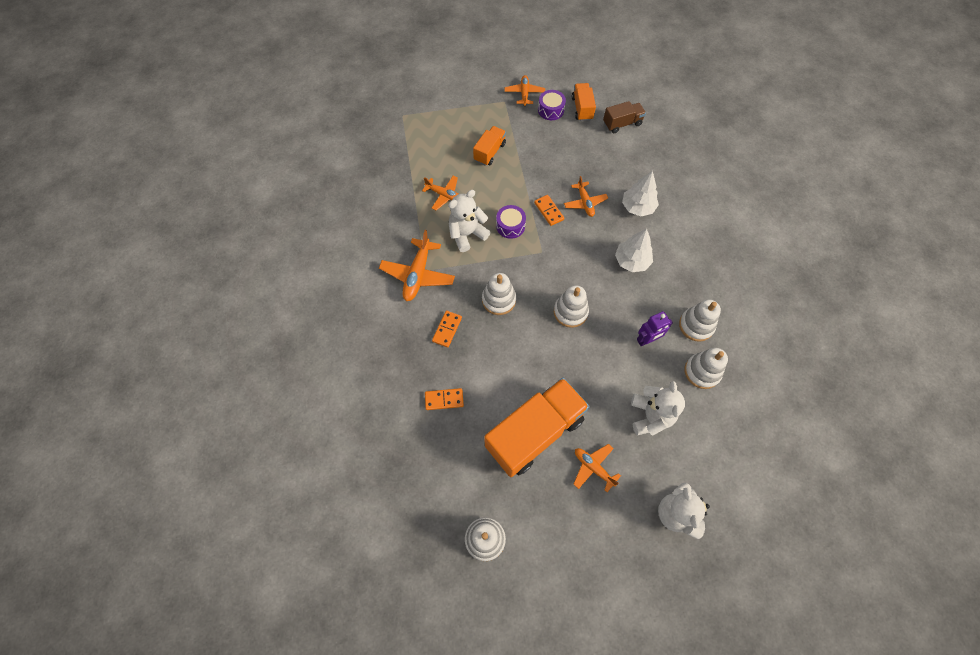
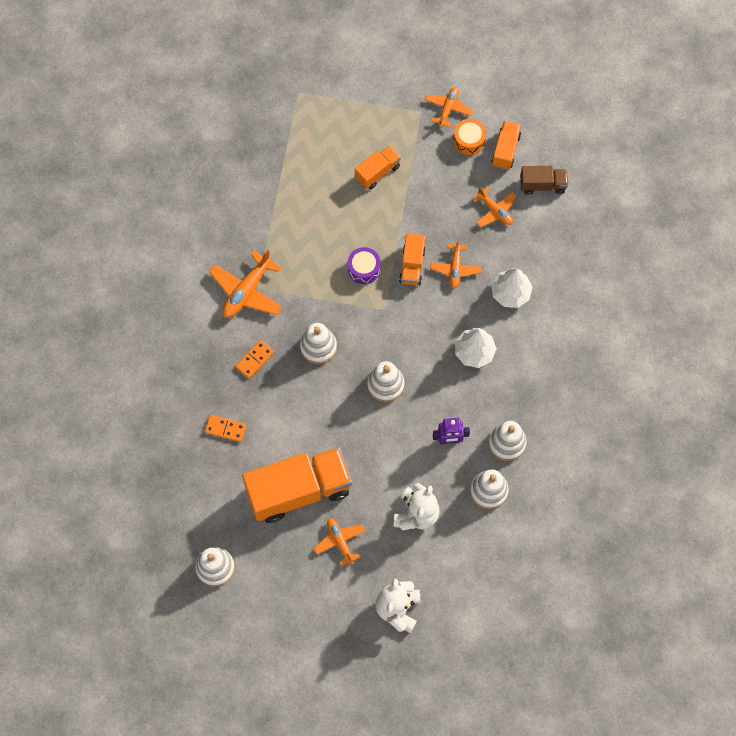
camera: 20 degrees right, 5 degrees up
(444, 195) = (307, 209): orange plane -> orange plane (495, 211)
(467, 234) = (314, 263): white teddy bear -> none
(549, 211) = (412, 265): orange domino -> orange truck
(551, 110) = (469, 140): purple drum -> orange drum

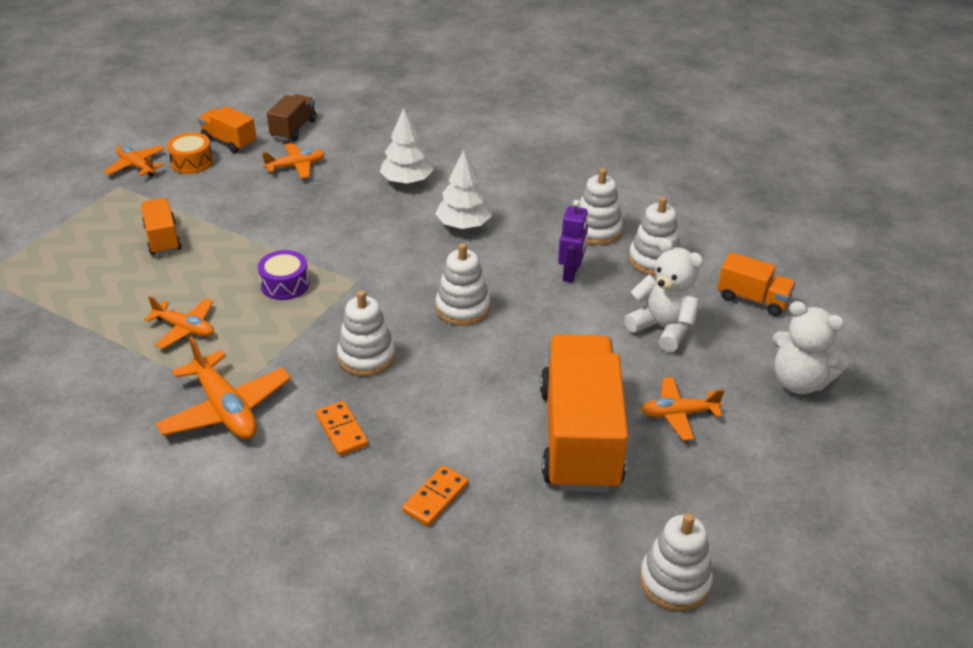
camera: 70 degrees left, 30 degrees down
(412, 265) = (313, 243): orange truck -> orange truck (752, 299)
(455, 268) = (345, 212): orange plane -> orange plane (184, 328)

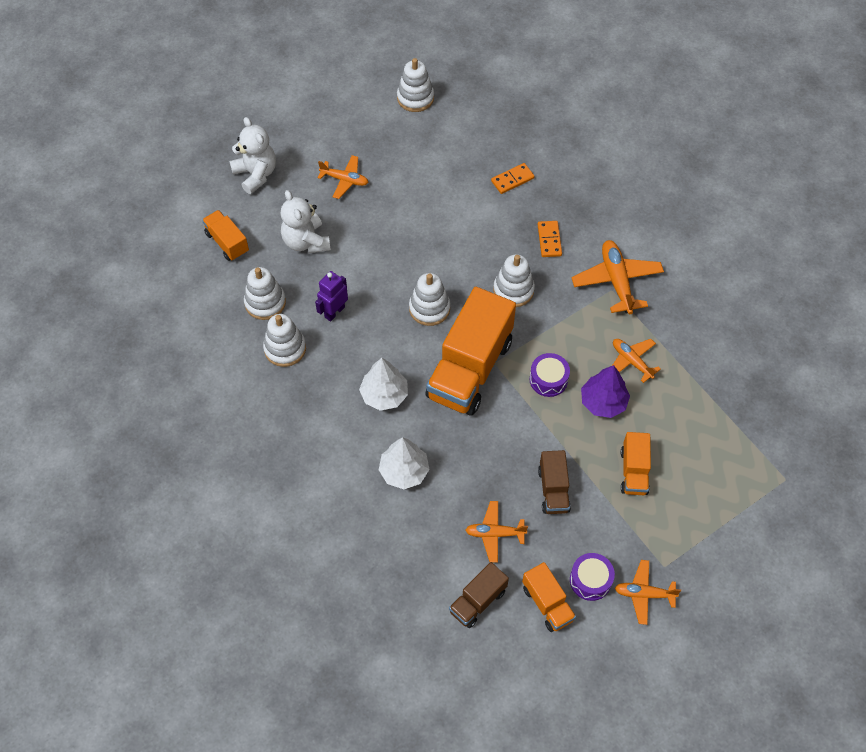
camera: 155 degrees left, 20 degrees up
(137, 166) = (644, 594): orange plane -> orange plane turned 120 degrees clockwise
(192, 162) = (590, 580): orange drum -> purple drum
(212, 283) = (603, 402): none -> purple tree
(248, 205) = (553, 490): none -> brown truck
(579, 437) = (412, 186): orange truck -> orange truck (469, 369)

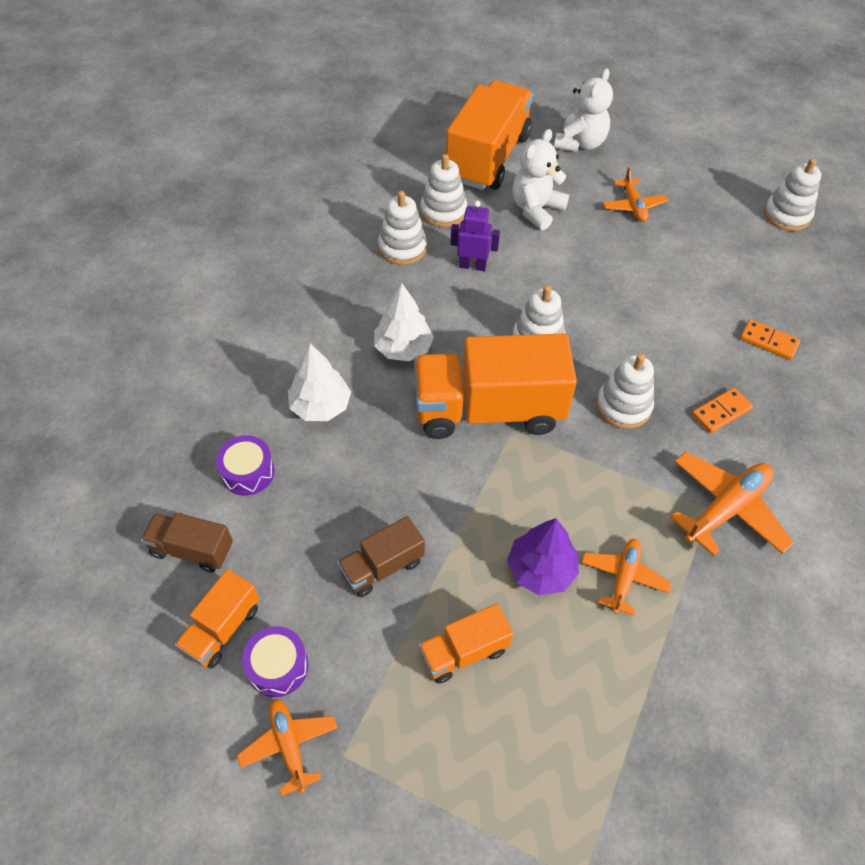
camera: 60 degrees right, 5 degrees down
(227, 242) = (488, 158): orange truck -> orange truck, size x2.04
(495, 533) = (289, 529): orange plane -> none
(548, 379) = (530, 495): purple drum -> purple drum (248, 472)

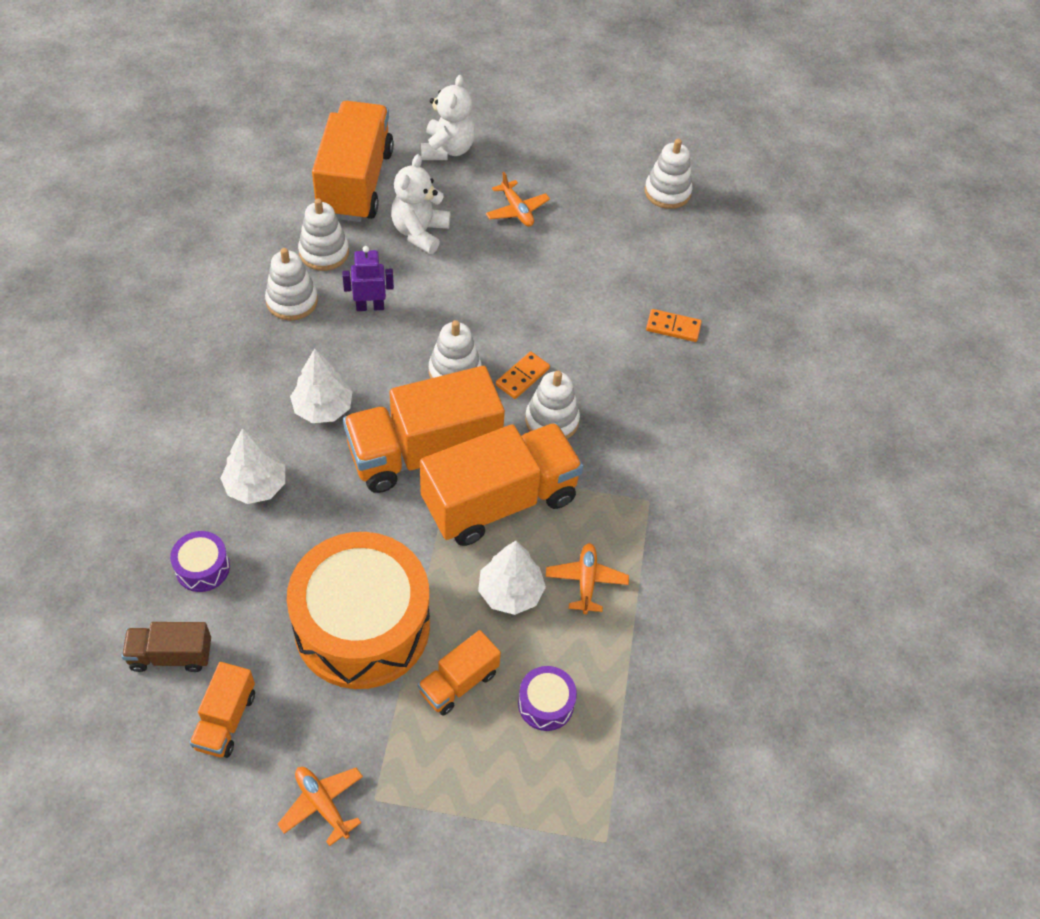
camera: 20 degrees left, 0 degrees up
(278, 666) = (290, 740): purple drum -> purple drum (546, 704)
(382, 566) = (362, 625): brown truck -> orange drum
(541, 570) = (510, 592): purple tree -> white tree
(552, 474) = (499, 501): none -> orange truck
(721, 412) = (642, 406): orange domino -> orange domino (522, 377)
(725, 509) = (664, 497): orange plane -> none

